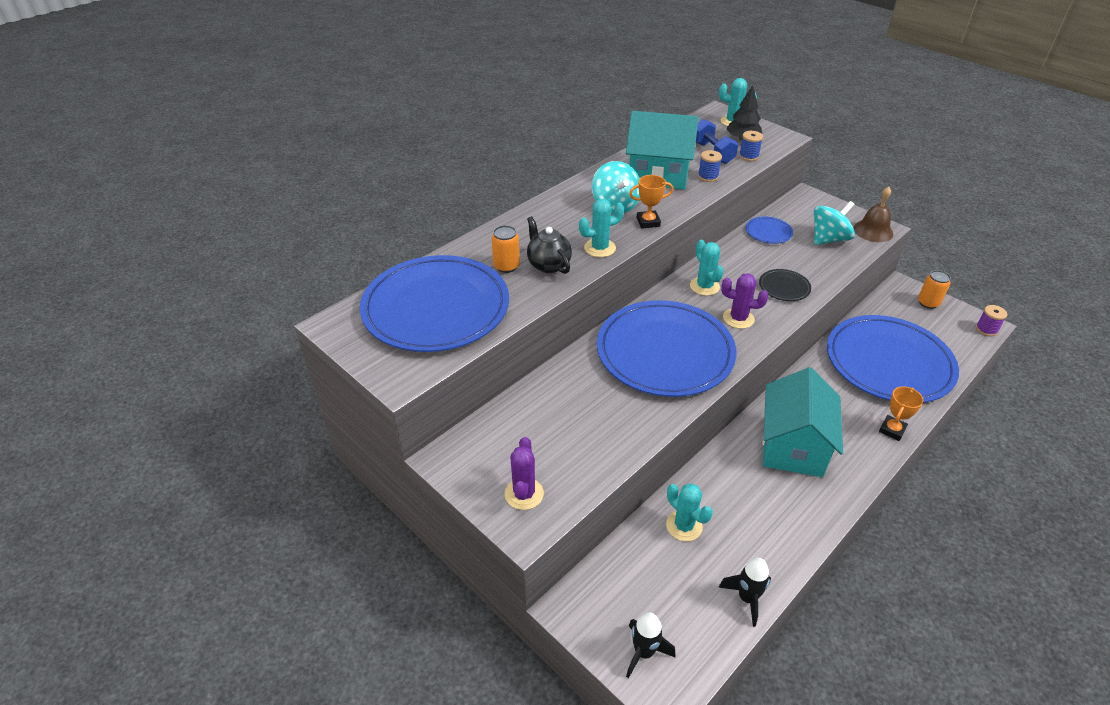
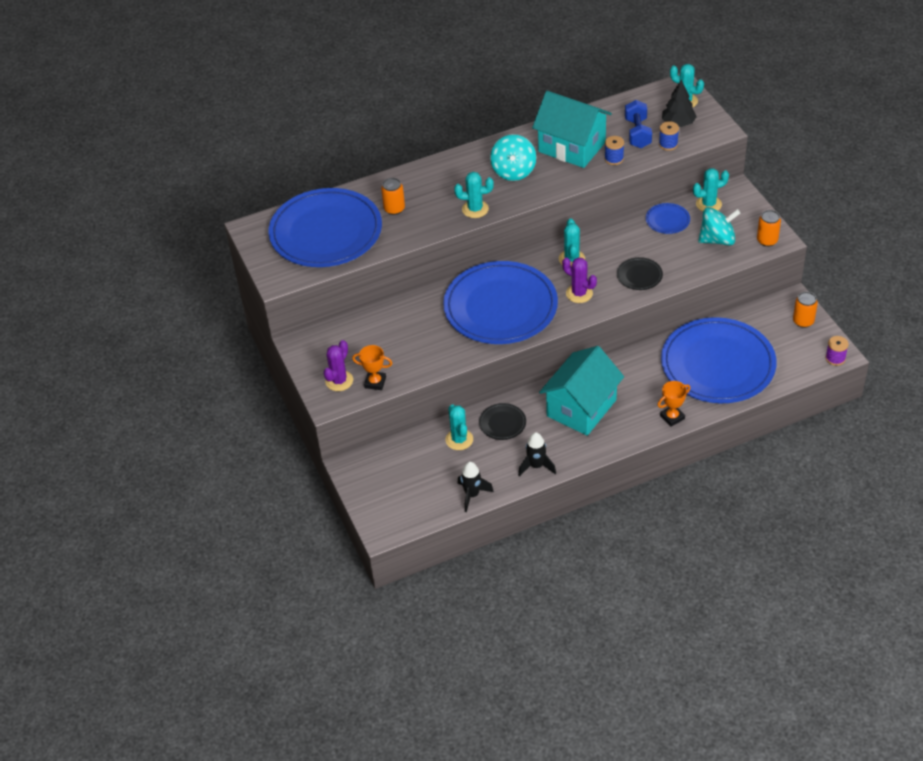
camera: 25 degrees right, 5 degrees up
(548, 265) = (426, 215): black teapot -> none
(644, 652) = (383, 505): black rocket -> black rocket (536, 466)
(648, 222) = (530, 193): orange trophy -> orange trophy (375, 382)
(720, 489) = (502, 423): none -> black plate
(794, 211) = (708, 204): none -> turquoise cactus
(873, 231) = (767, 240): brown bell -> orange can

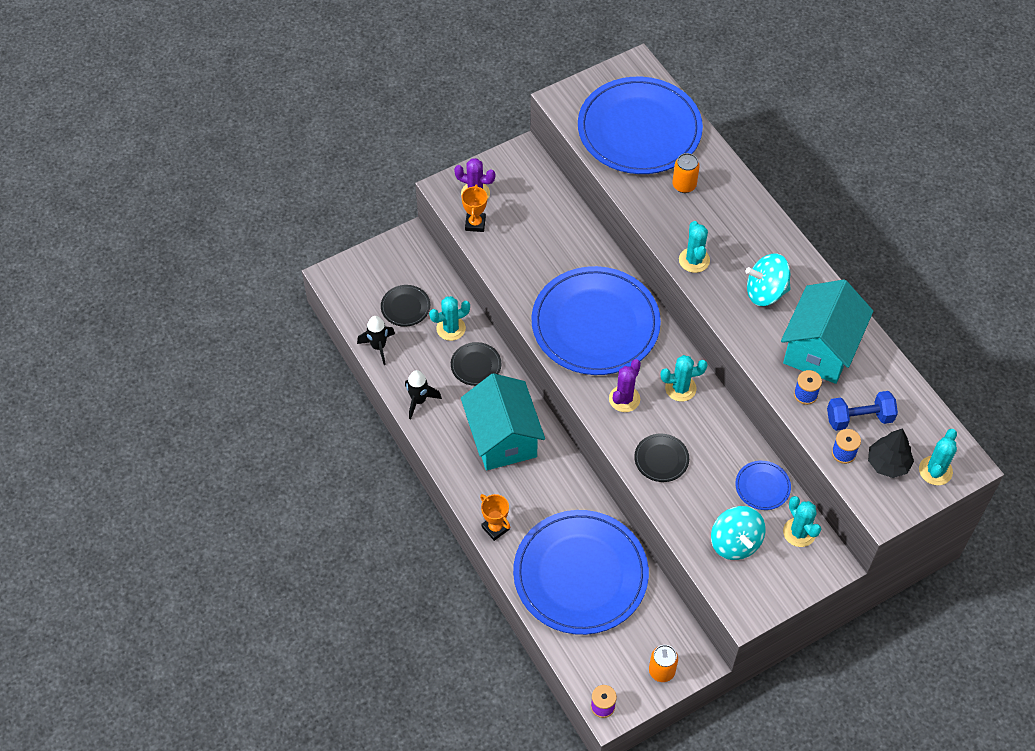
camera: 80 degrees right, 10 degrees up
(429, 473) = (405, 307): none -> black plate
(581, 408) = (502, 438): turquoise house -> turquoise house turned 45 degrees clockwise
(767, 240) = (741, 599): orange can -> none

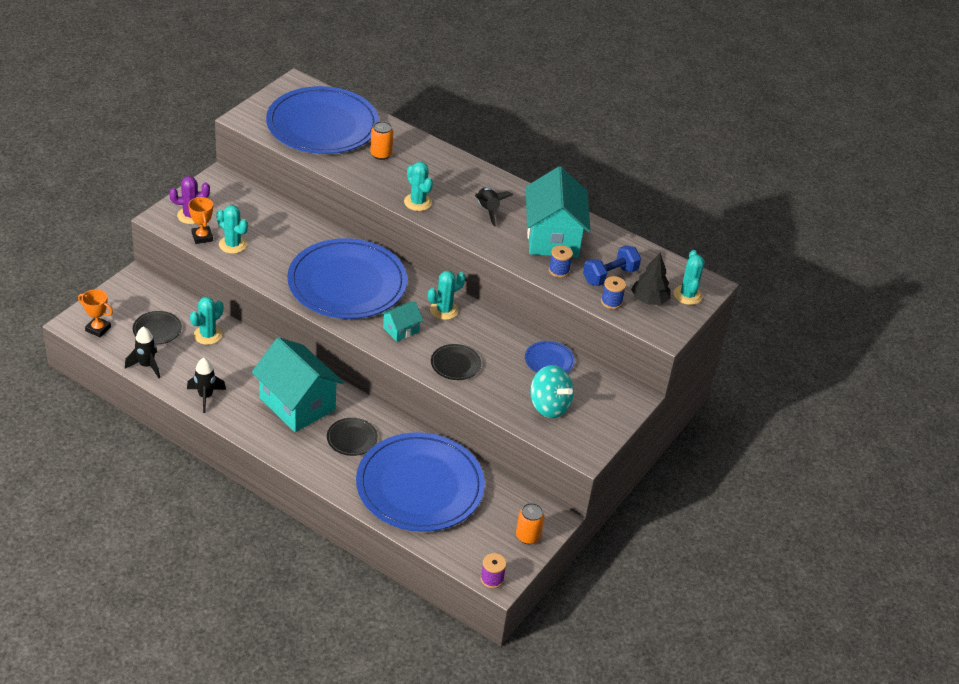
camera: 30 degrees left, 15 degrees down
(476, 365) = (245, 356): black plate -> black plate (352, 438)
(495, 528) = (326, 473): orange trophy -> orange trophy (98, 329)
(624, 399) = (401, 330): purple cactus -> turquoise house
(765, 292) = (488, 210): turquoise spinning top -> black rocket
(799, 532) = (596, 384): turquoise cactus -> turquoise cactus (232, 245)

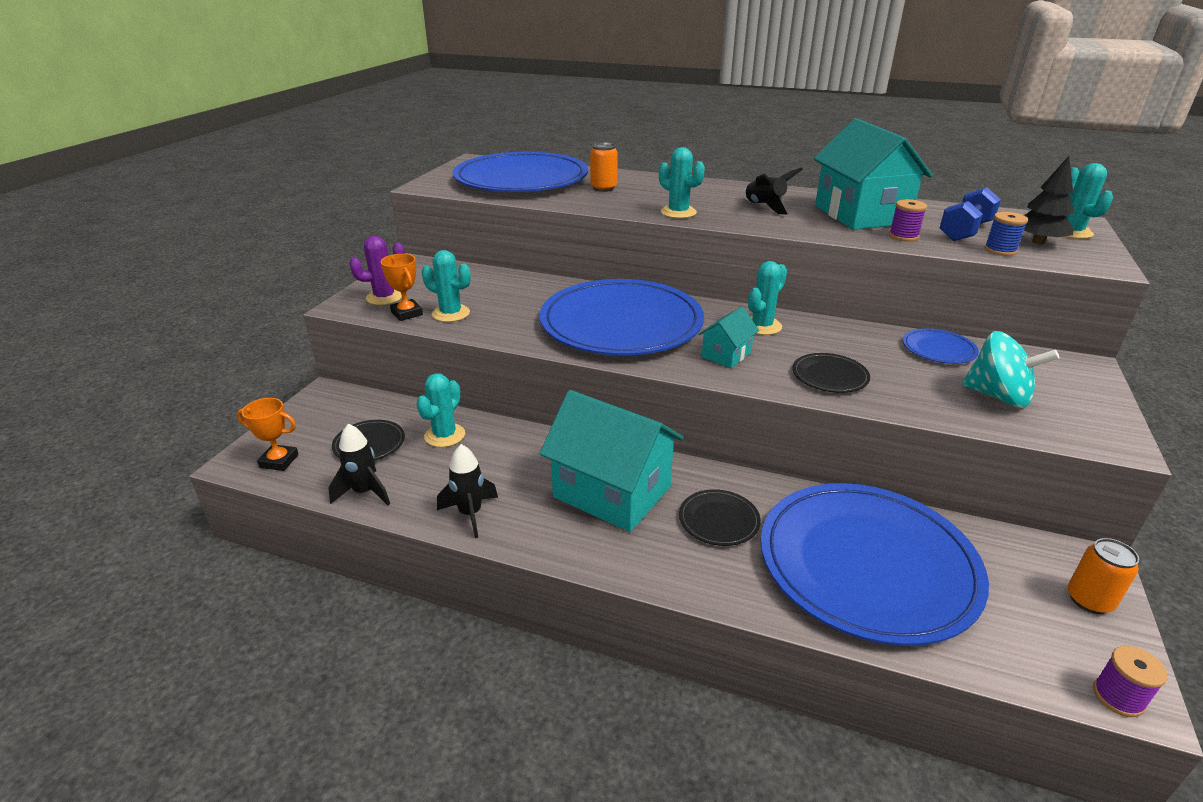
camera: 10 degrees left, 10 degrees down
(559, 270) = (903, 236): blue spool -> purple spool

